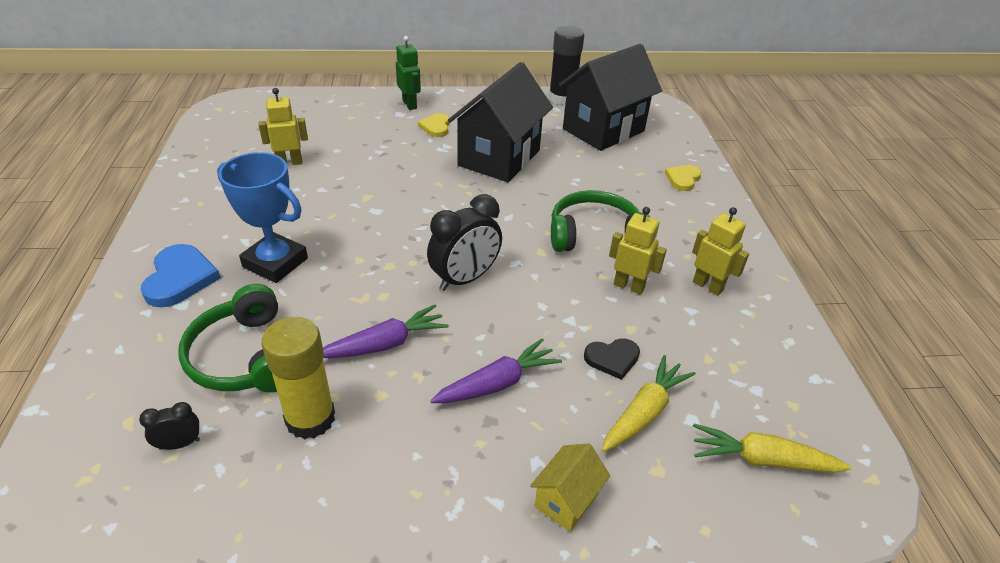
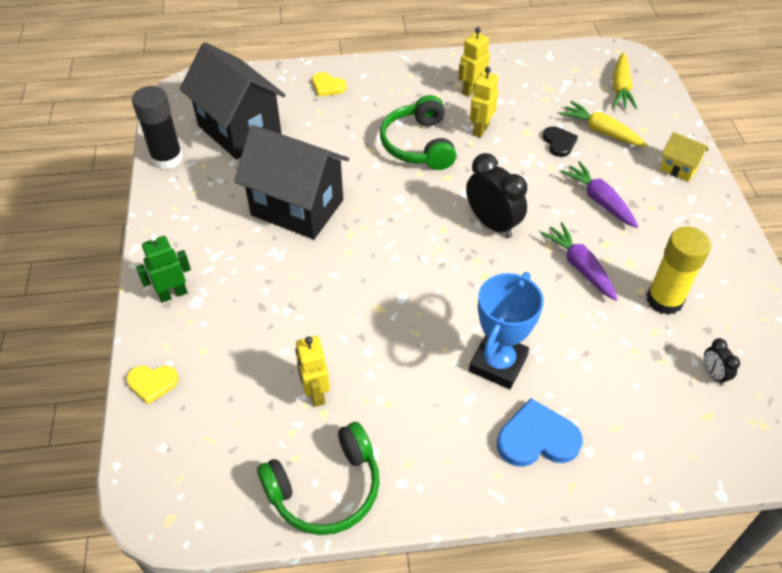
camera: 90 degrees left, 10 degrees up
(245, 357) = (620, 355): green headphones -> green headphones (325, 489)
(436, 127) = (230, 264): yellow heart -> yellow heart (152, 383)

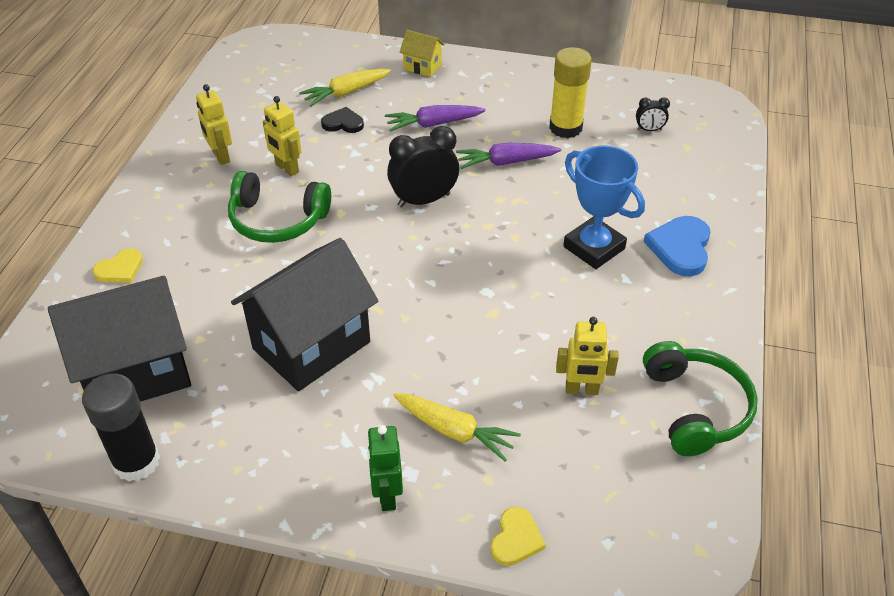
camera: 70 degrees left, 5 degrees down
(620, 88) = (296, 62): yellow carrot -> yellow carrot (455, 431)
(678, 168) = (422, 67): yellow house -> yellow house turned 60 degrees clockwise

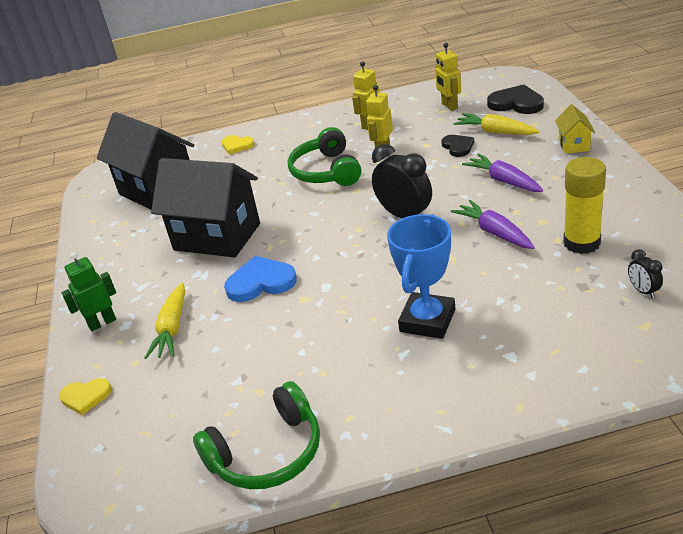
camera: 70 degrees right, 10 degrees down
(136, 462) = (91, 223): black glue stick -> none
(311, 61) = (516, 103): none -> black heart
(581, 390) = (249, 376): yellow robot -> yellow robot (449, 106)
(680, 248) = (477, 373): blue heart -> blue heart (261, 282)

